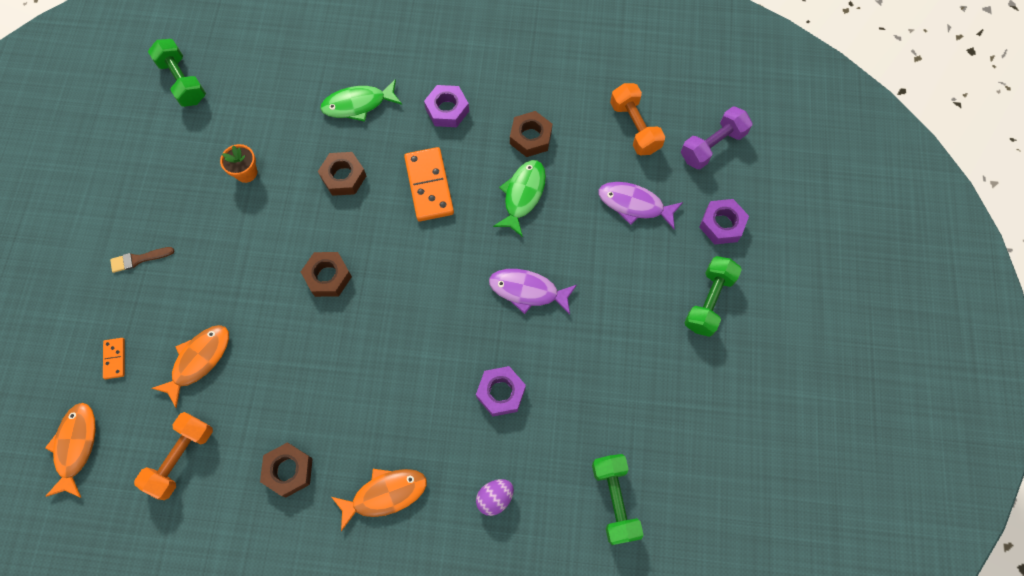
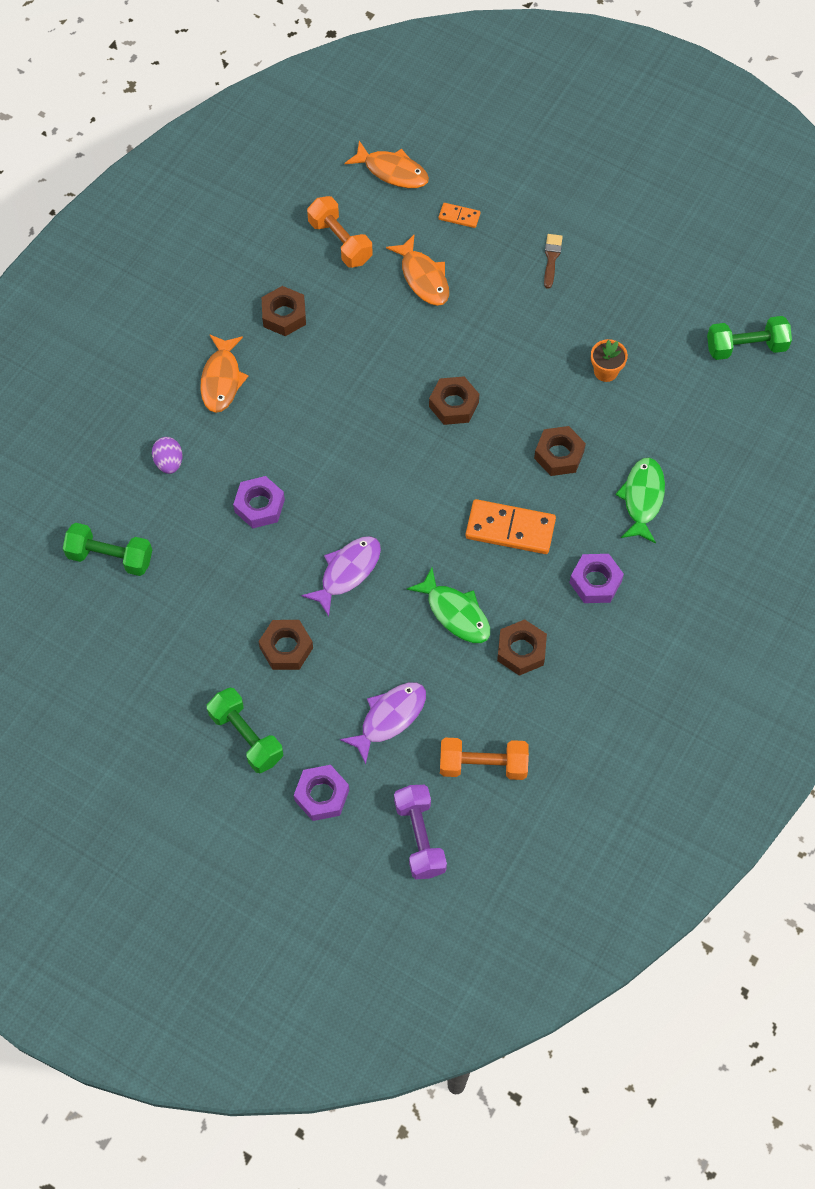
camera: 115 degrees right, 5 degrees down
(619, 307) = (286, 648): none -> brown nut

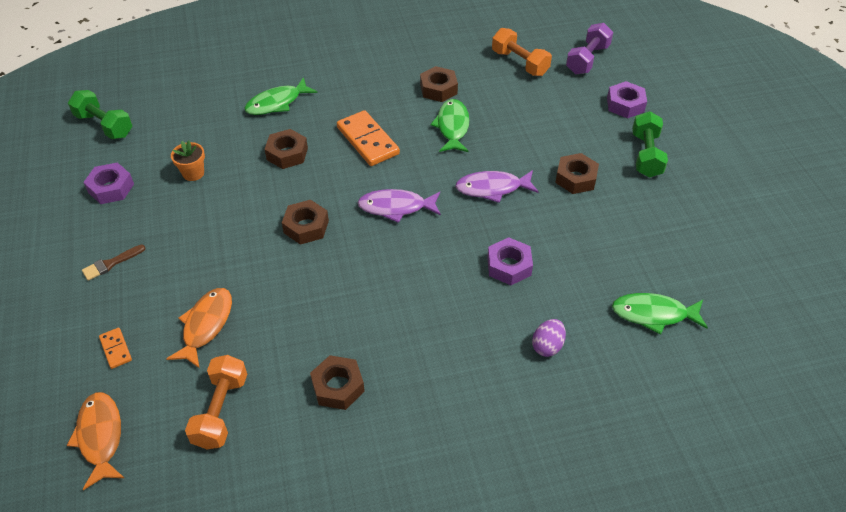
camera: 135 degrees left, 15 degrees down
(110, 557) = (654, 314): green dumbbell -> green fish
(221, 379) = (442, 376): orange fish -> none
(389, 718) = (548, 110): purple fish -> purple fish (396, 207)
(595, 582) = (358, 88): purple nut -> purple nut (111, 188)

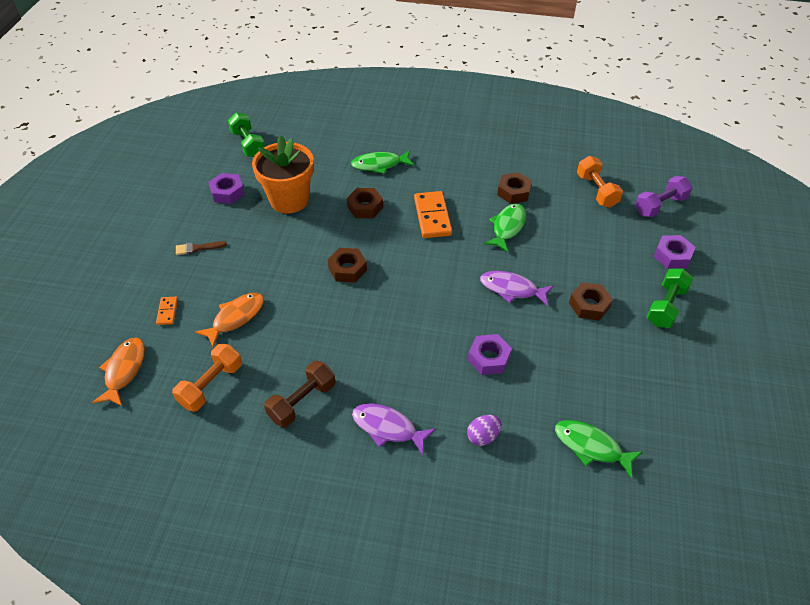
camera: 25 degrees right, 0 degrees up
(193, 173) = (289, 200): orange flower pot -> orange flower pot, size x2.24
(338, 387) = (302, 401): brown nut -> brown dumbbell
(396, 207) = (425, 278): purple fish -> purple fish (388, 428)

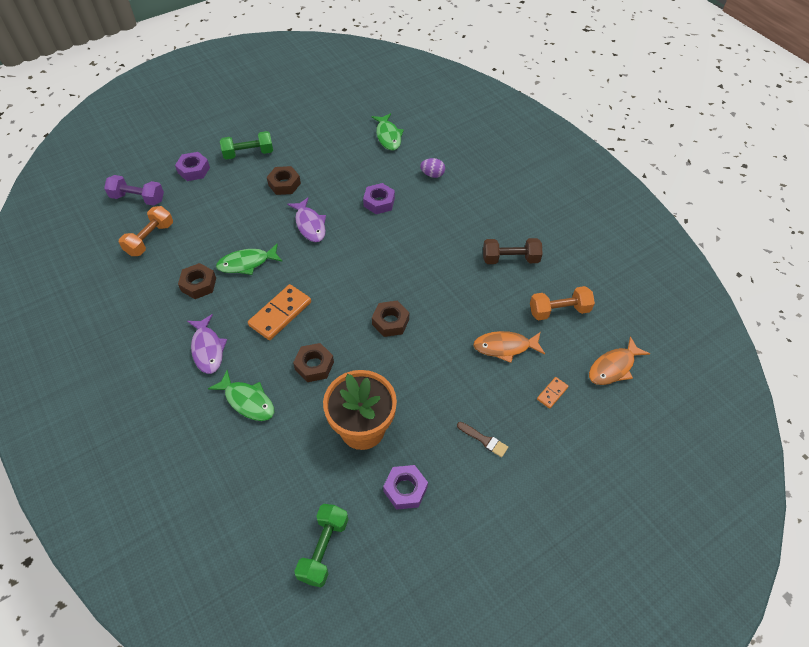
camera: 135 degrees left, 5 degrees up
(388, 428) = (476, 212): purple fish -> purple fish (207, 349)

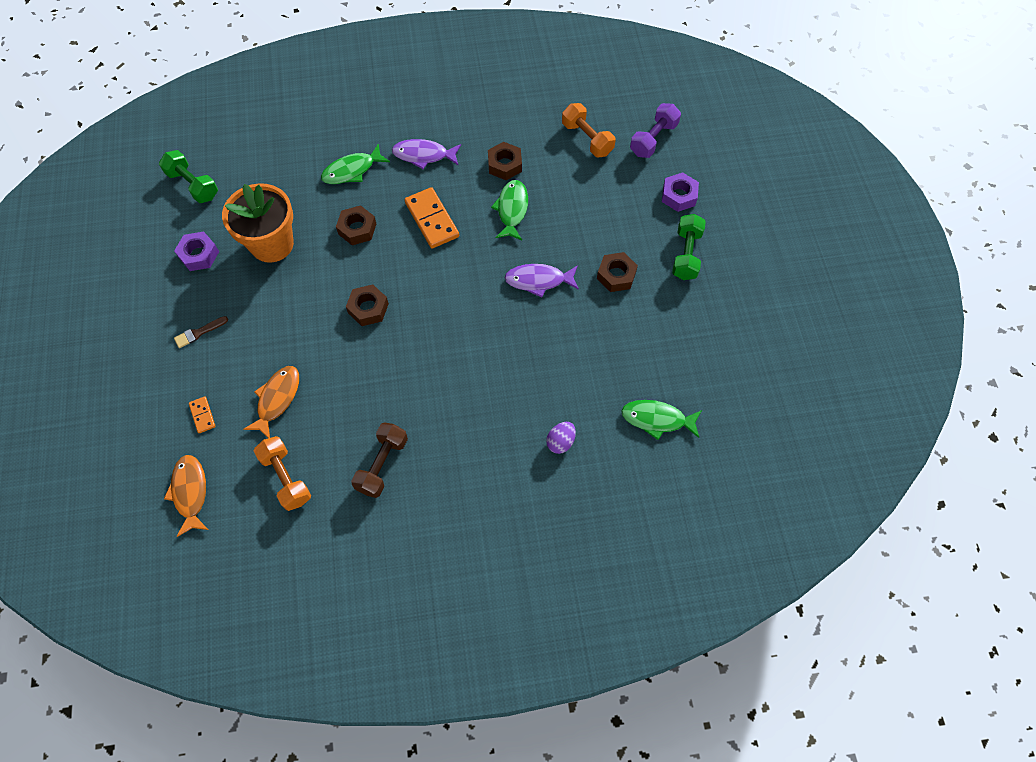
camera: 115 degrees right, 10 degrees up
(379, 202) = (540, 362): purple nut -> none
(559, 311) = (286, 478): orange dumbbell -> orange dumbbell turned 45 degrees counterclockwise

